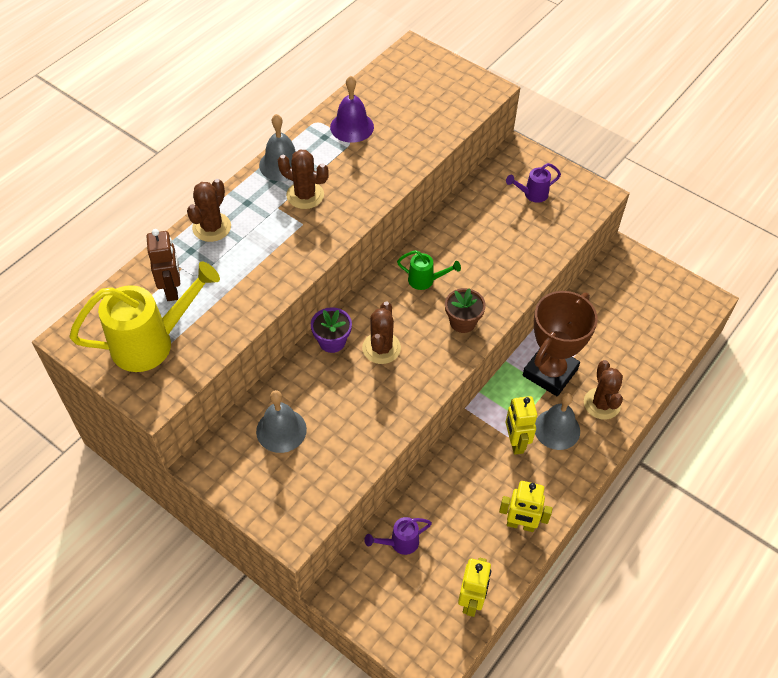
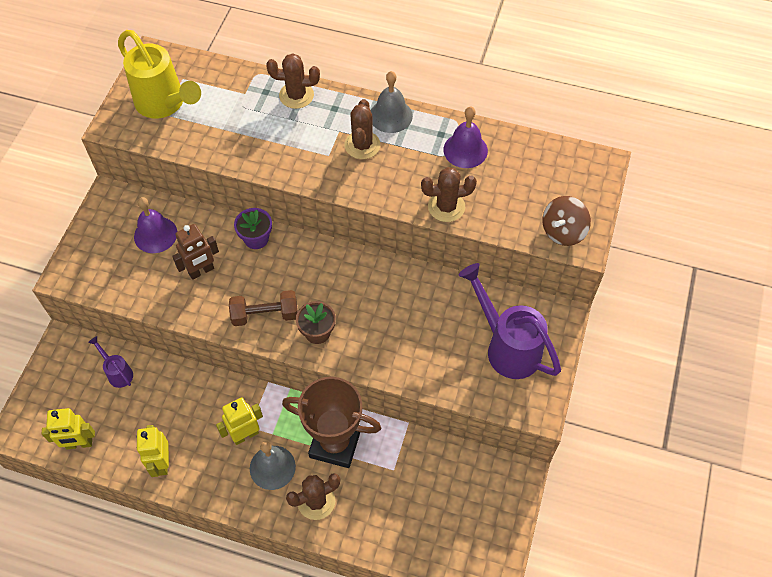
camera: 70 degrees right, 5 degrees up
(172, 290) = (220, 96): brown robot -> brown robot (201, 271)
(281, 430) = (155, 234): grey bell -> purple bell
(381, 348) = (263, 277): brown cactus -> brown cactus (446, 207)
(425, 280) = (353, 287): green watering can -> none
(425, 358) = (265, 315): none -> brown dumbbell
(470, 95) = (563, 231): none -> brown spinning top
(532, 194) = (506, 346): purple watering can -> purple watering can, size x2.06

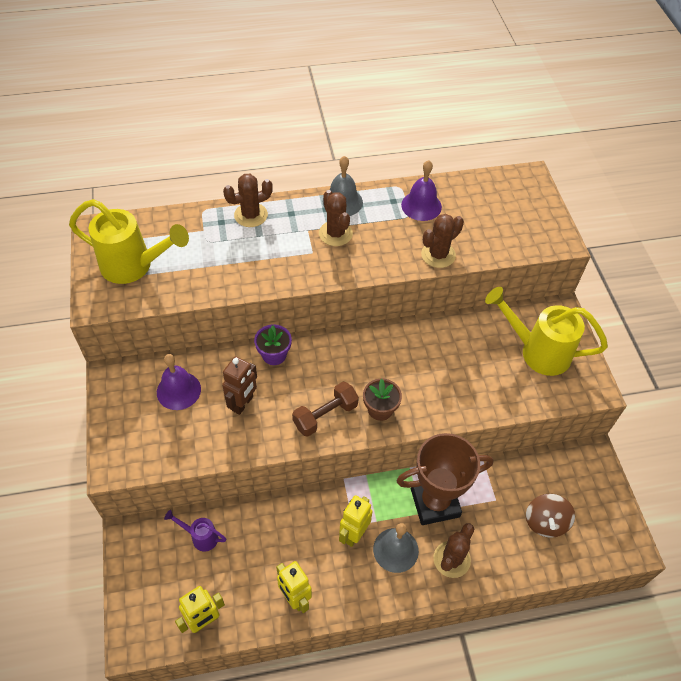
camera: 30 degrees left, 5 degrees down
(506, 346) = (537, 351): purple watering can -> yellow watering can
(563, 231) = (539, 237): brown spinning top -> brown spinning top (545, 522)

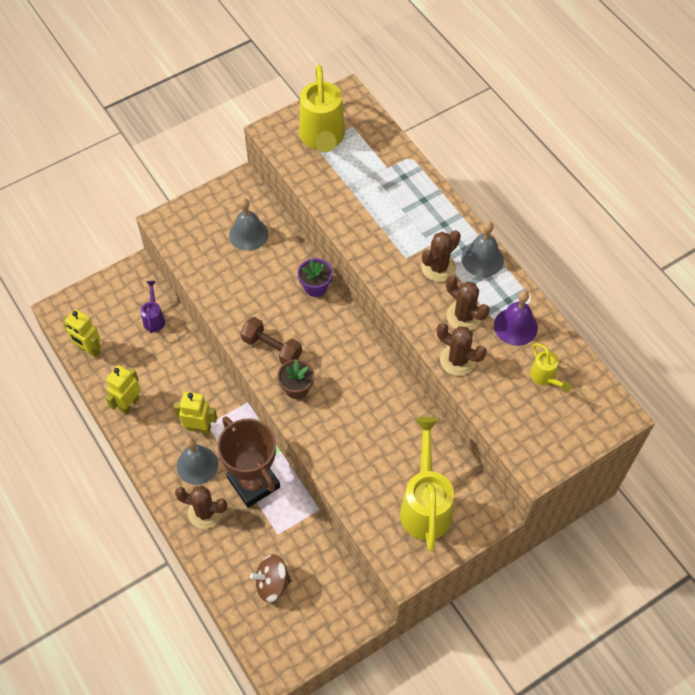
camera: 70 degrees right, 5 degrees up
(178, 390) = (248, 234): purple bell -> grey bell
(243, 404) = (256, 284): brown robot -> none
(251, 215) = (424, 195): brown cactus -> brown cactus (464, 316)
(479, 206) = (545, 378): none -> yellow watering can

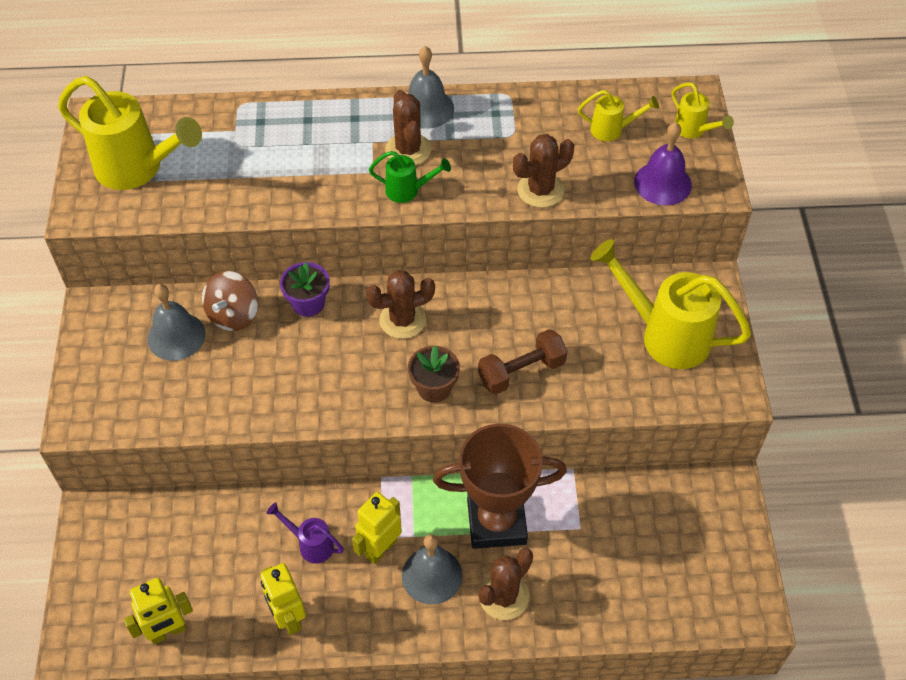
camera: 60 degrees left, 5 degrees down
(154, 318) = (181, 528): purple watering can -> purple watering can (310, 544)
(272, 348) = (360, 388): brown dumbbell -> brown dumbbell (521, 372)
(272, 583) = (641, 565): brown spinning top -> brown spinning top (233, 315)
(404, 285) = (408, 191): none -> green watering can
(464, 316) = (488, 158): brown cactus -> brown cactus (402, 320)
(515, 326) = (532, 123): purple bell -> purple bell (662, 183)
(583, 430) = (694, 130): none -> yellow watering can

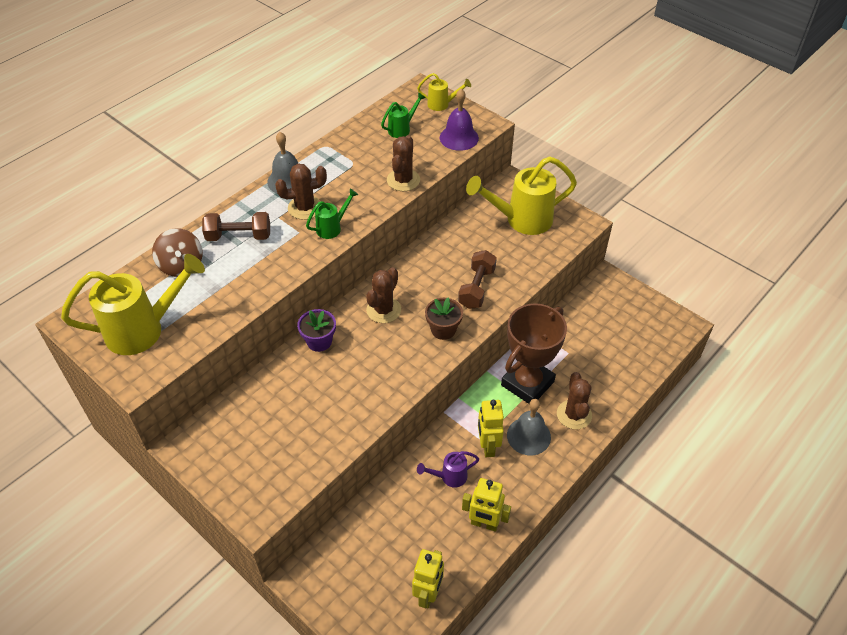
camera: 45 degrees left, 5 degrees down
(176, 336) = (260, 419): grey bell -> none
(233, 315) = (281, 381): brown spinning top -> brown spinning top (181, 265)
(315, 136) = (239, 236): none -> brown dumbbell
(408, 150) = (305, 208): brown cactus -> brown cactus turned 45 degrees counterclockwise
(612, 130) = (402, 129): yellow watering can -> green watering can

